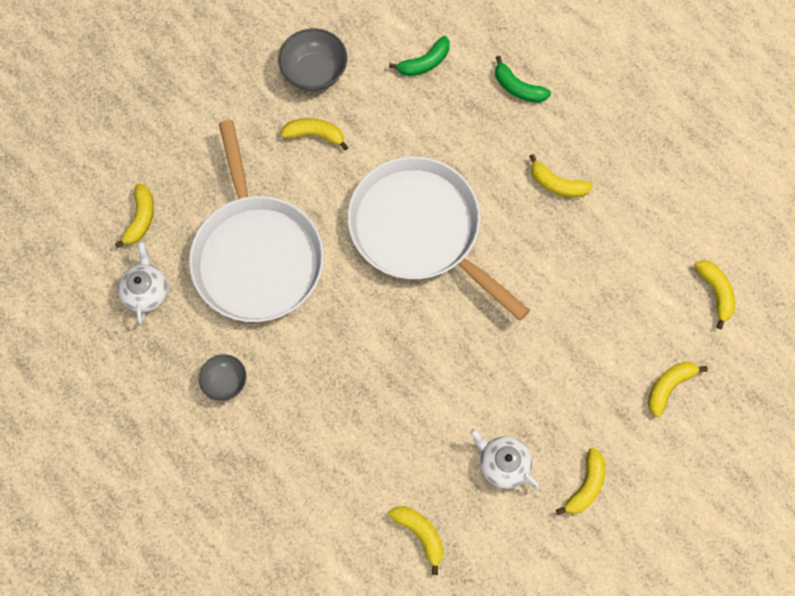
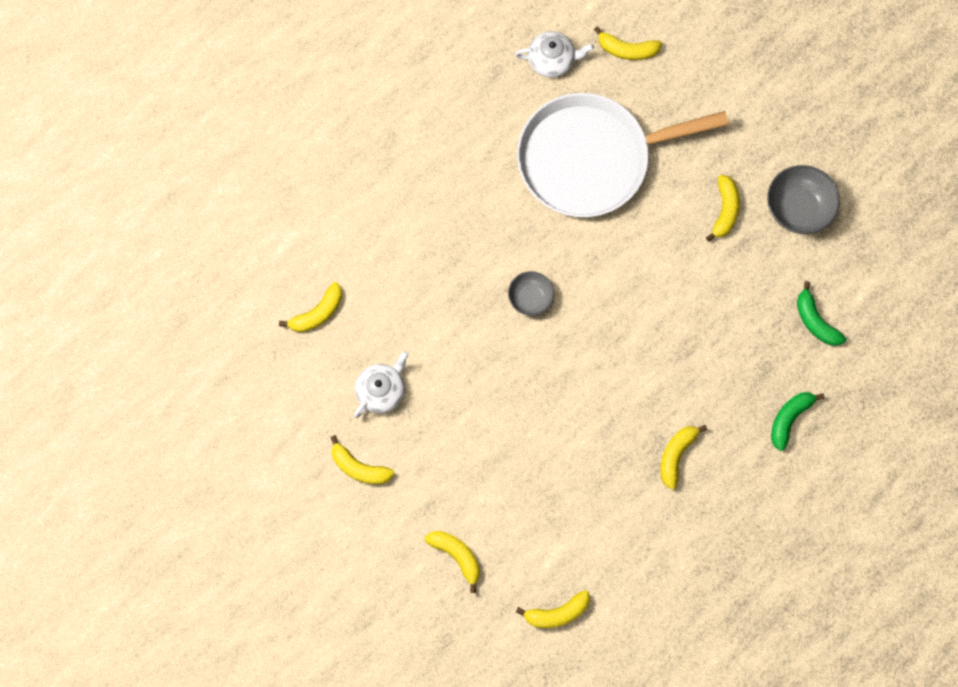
camera: 90 degrees right, 5 degrees up
(225, 382) = (463, 136): grey bowl -> grey bowl (530, 298)
(420, 230) = (621, 315): white pan -> none

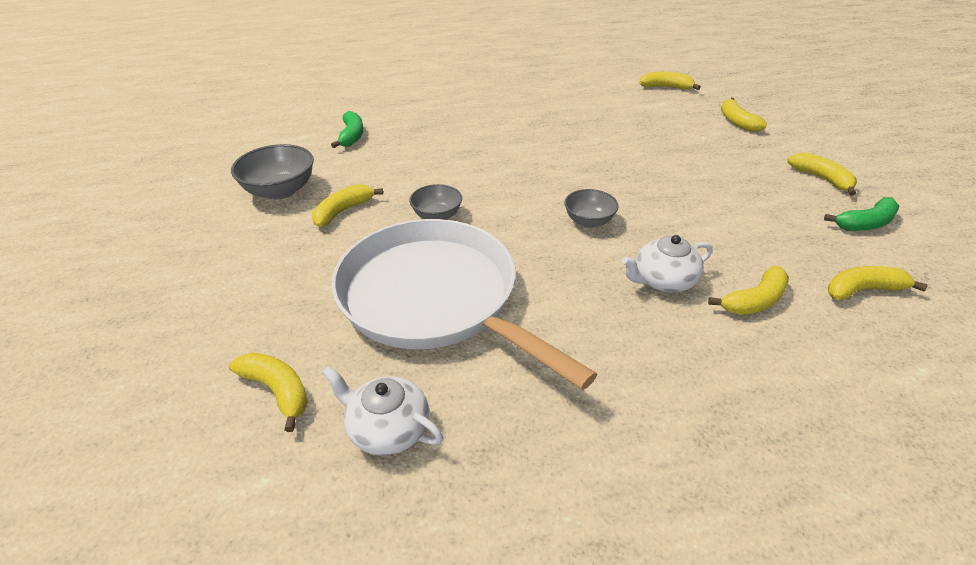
camera: 150 degrees left, 35 degrees down
(381, 390) = (786, 213): white teapot -> white teapot (663, 281)
(590, 159) = (435, 298): white pan -> white pan turned 150 degrees counterclockwise
(649, 243) = (437, 216): none -> grey bowl
(676, 455) = (526, 115): yellow banana -> yellow banana (754, 301)
(789, 419) = (426, 107): green banana -> green banana (865, 223)

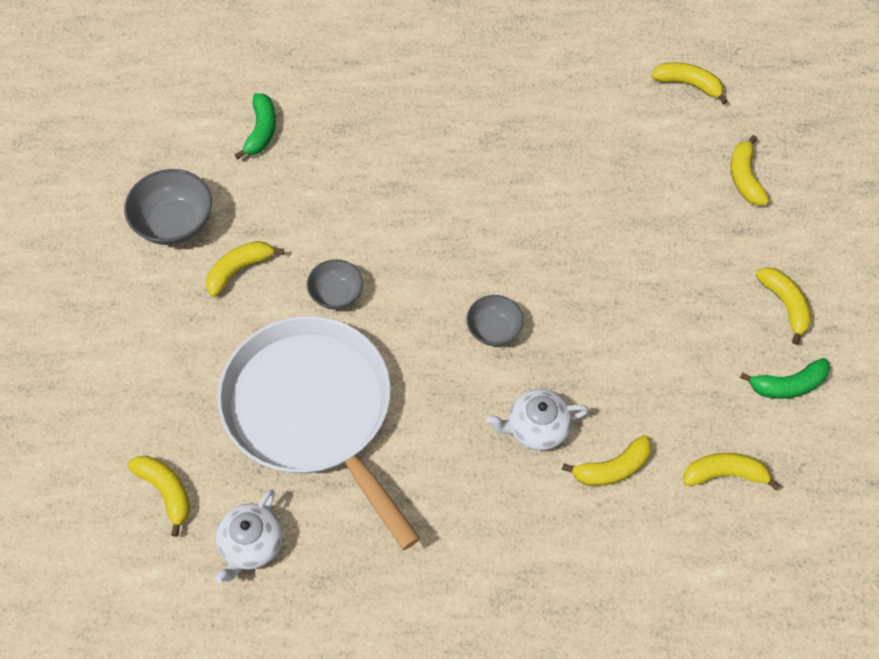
camera: 10 degrees right, 20 degrees up
(388, 429) = (251, 544): white teapot -> white teapot turned 105 degrees counterclockwise

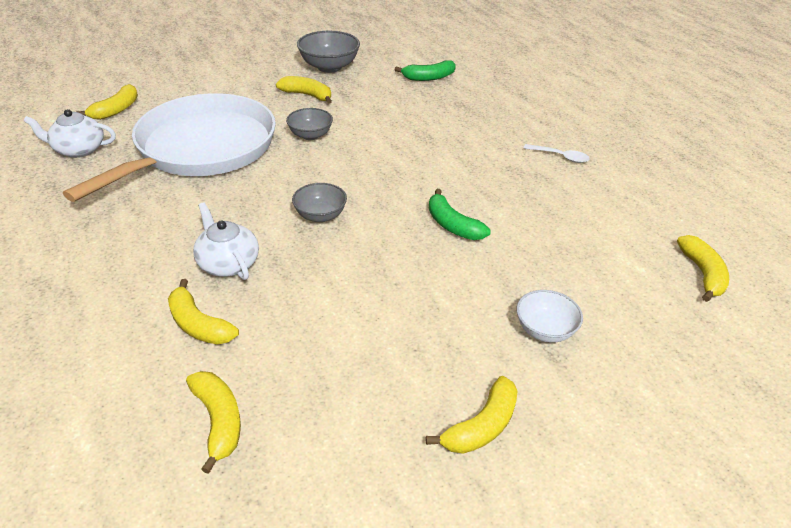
camera: 65 degrees right, 20 degrees down
(485, 91) = (560, 157): none -> white spoon
(709, 222) = (545, 330): none -> white bowl
(744, 178) = (628, 346): yellow banana -> none
(788, 385) = (368, 456): green banana -> green banana (452, 225)

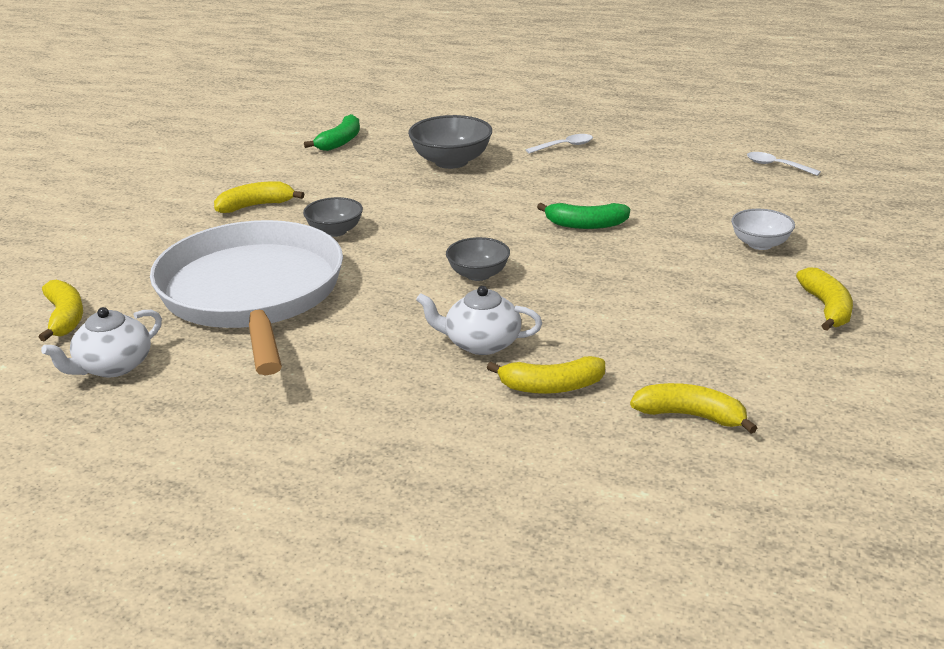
camera: 45 degrees left, 10 degrees down
(329, 67) = (221, 175): grey bowl -> grey bowl (451, 162)
(702, 274) = (776, 166): yellow banana -> white spoon

